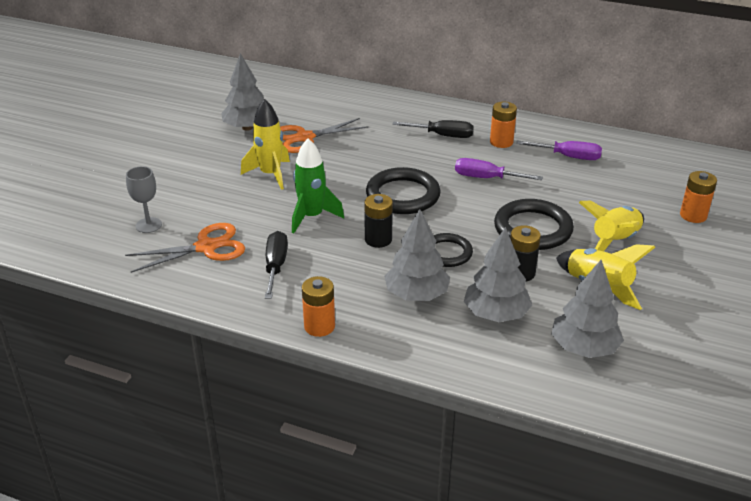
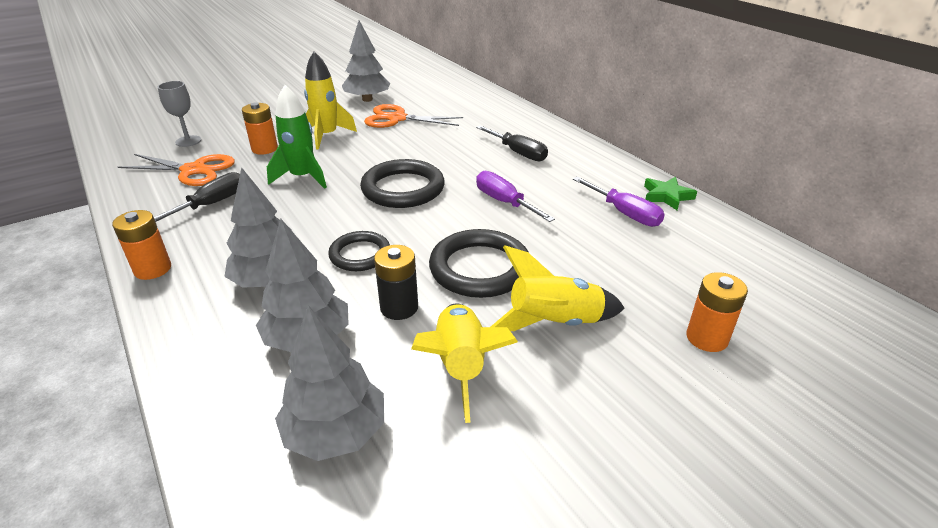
camera: 35 degrees right, 0 degrees up
(378, 239) = (322, 217): black battery -> none
(501, 142) = (568, 176): orange battery -> orange battery (264, 149)
(578, 134) = (666, 196): none -> green star

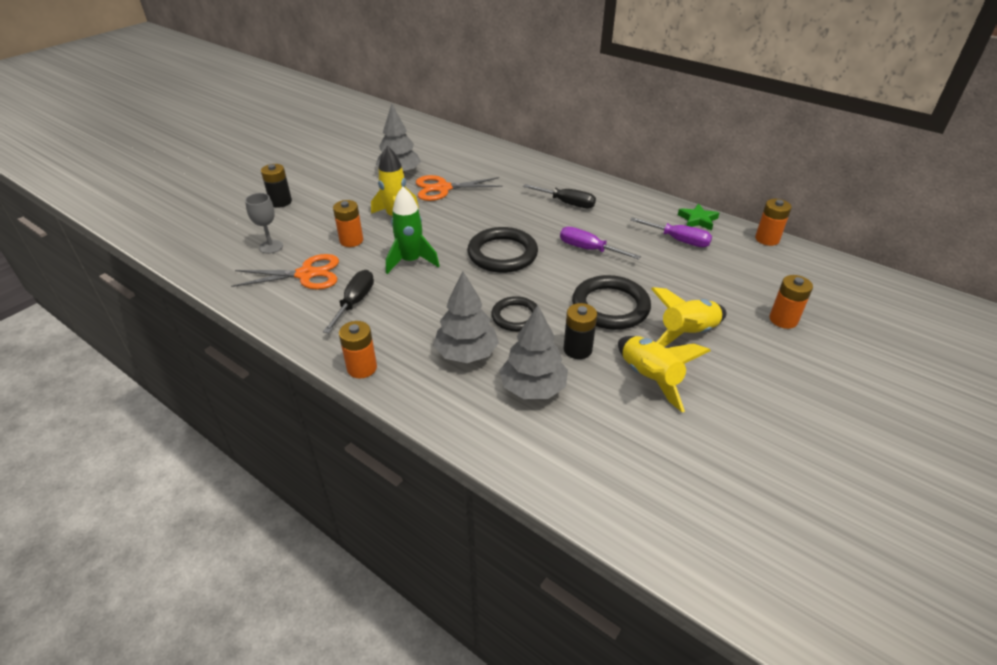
camera: 20 degrees left, 5 degrees up
(236, 106) = (280, 202): none -> black battery
(335, 433) = (605, 442): grey tree -> none
(749, 234) = (767, 239): none -> orange battery

